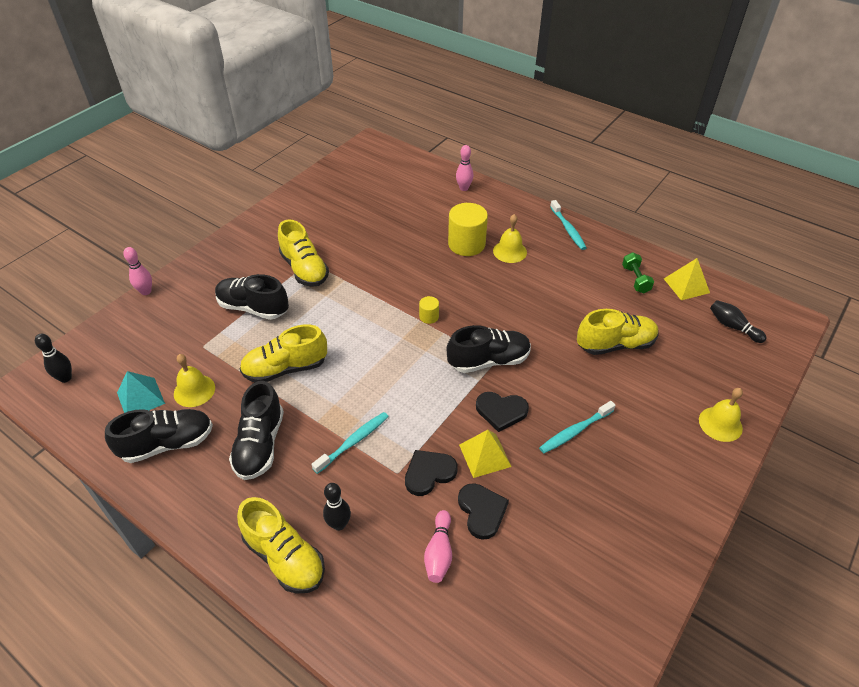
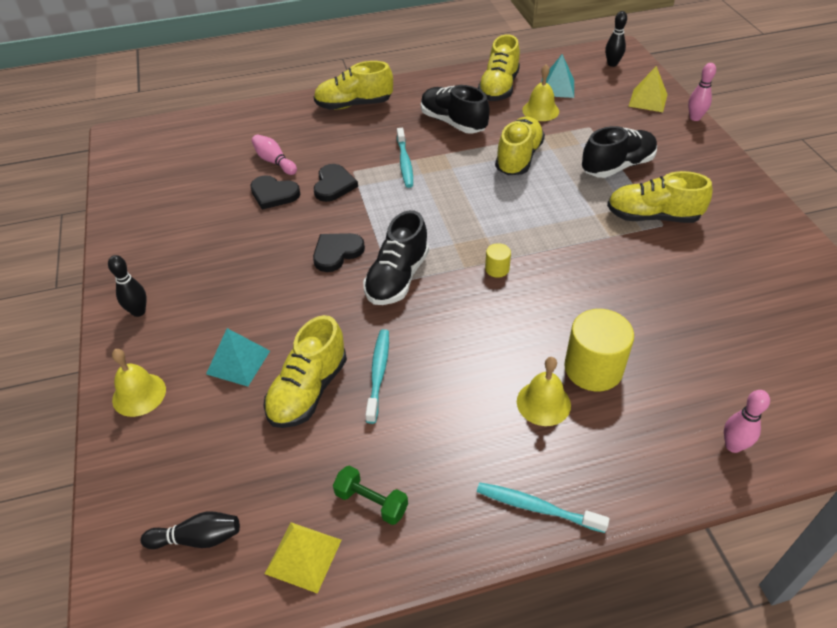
camera: 130 degrees right, 0 degrees up
(167, 444) = (499, 88): black shoe -> yellow shoe
(339, 524) = (348, 131): black bowling pin -> black bowling pin (138, 311)
(484, 455) = (311, 220): yellow pyramid -> yellow pyramid (648, 100)
(575, 431) = (264, 285): turquoise toothbrush -> turquoise toothbrush (378, 374)
(641, 393) = (238, 362): none -> turquoise pyramid

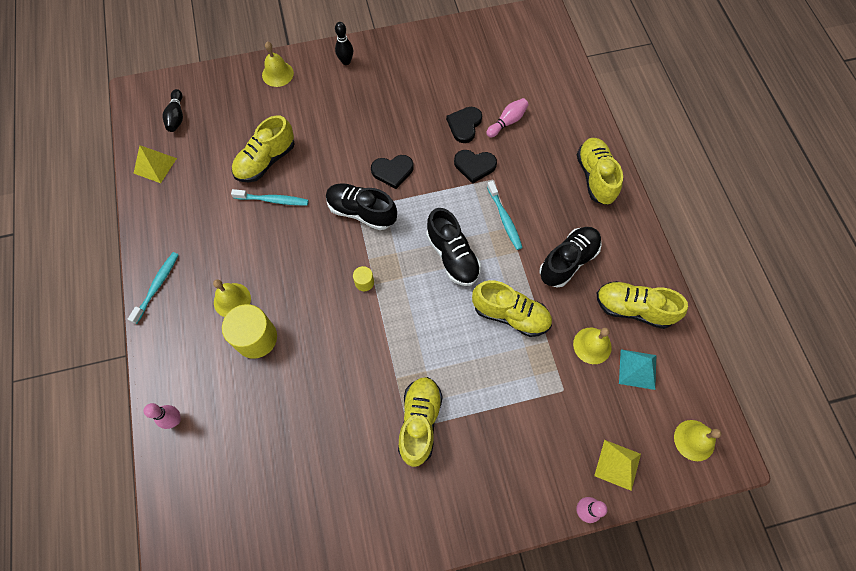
camera: 90 degrees right, 20 degrees up
(238, 362) = (295, 121): turquoise pyramid -> none
(308, 390) = (266, 161): yellow shoe -> yellow shoe turned 75 degrees counterclockwise
(337, 253) = (392, 171): black heart -> black heart turned 120 degrees clockwise
(371, 502) = (180, 197): green dumbbell -> none
(405, 162) = (504, 219): turquoise toothbrush -> turquoise toothbrush turned 105 degrees counterclockwise
(612, 64) = (694, 440): black bowling pin -> yellow bell
(617, 166) = (496, 405): black shoe -> black shoe (452, 256)

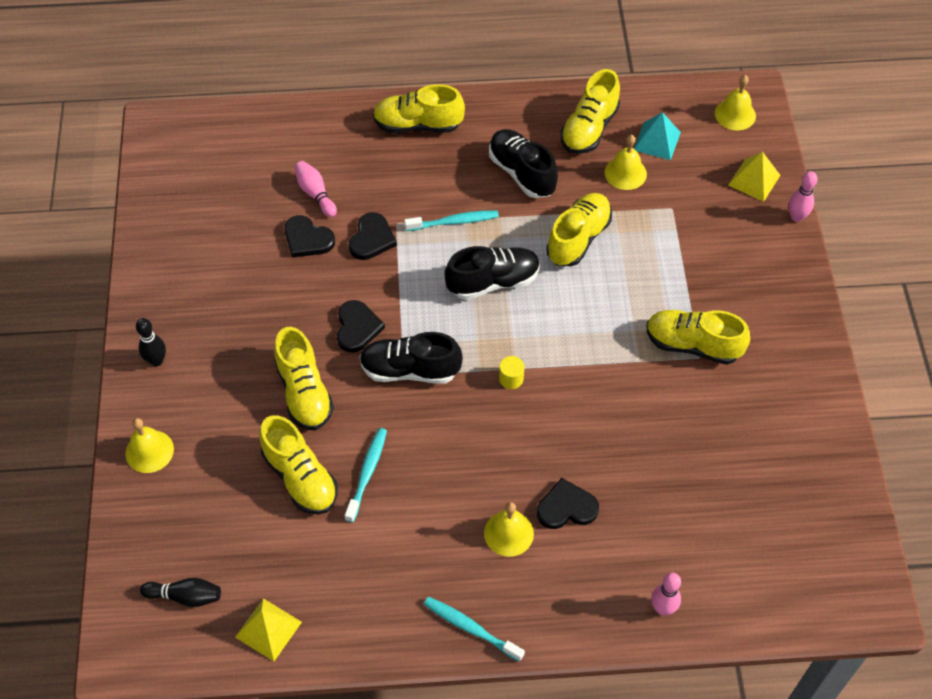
camera: 80 degrees left, 10 degrees down
(256, 338) = (566, 507): yellow cylinder -> black heart
(333, 149) = (304, 392): none -> yellow shoe
(361, 212) = (410, 370): black shoe -> black shoe turned 60 degrees clockwise

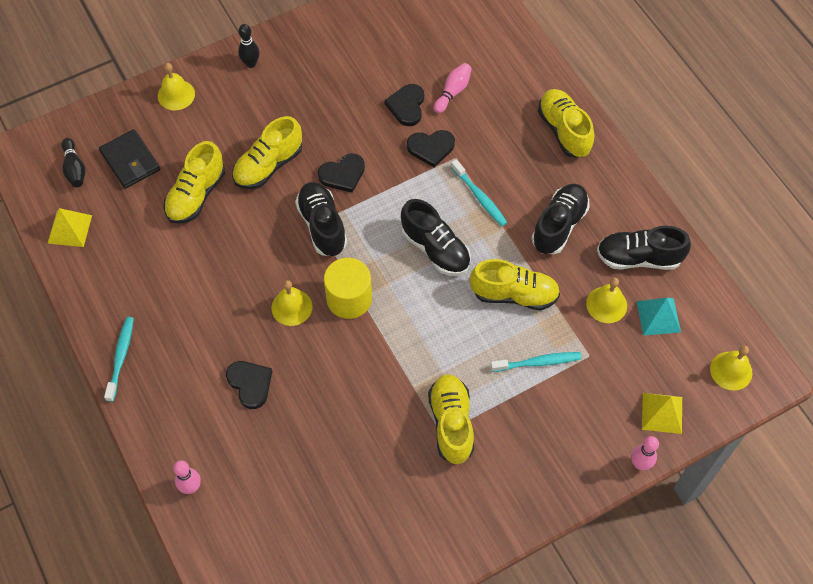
camera: 65 degrees right, 5 degrees up
(212, 531) = (130, 161): none -> black wallet
(367, 473) = (219, 236): turquoise toothbrush -> turquoise toothbrush (538, 362)
(508, 533) = (210, 351): yellow bell -> yellow bell (291, 307)
(511, 379) = (349, 298): yellow cylinder -> yellow cylinder, size x2.12
(589, 129) = (638, 258): yellow shoe -> black shoe

